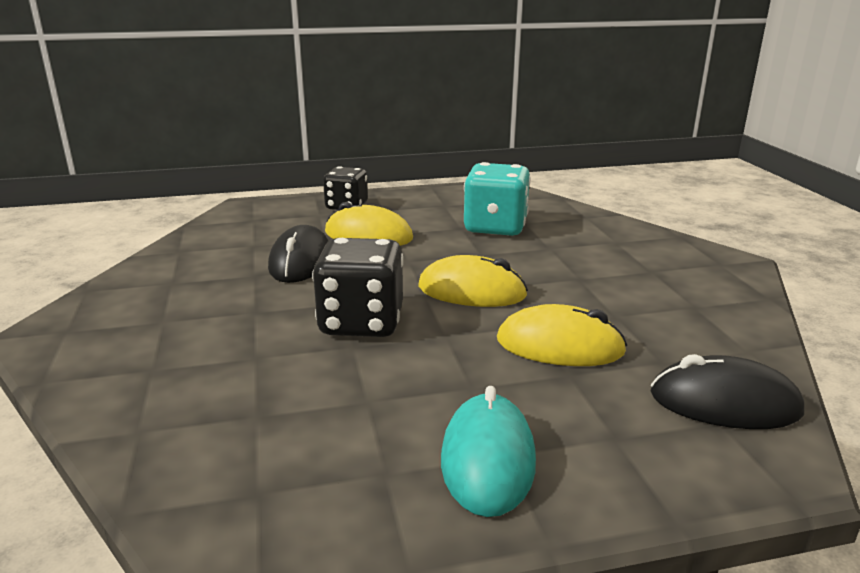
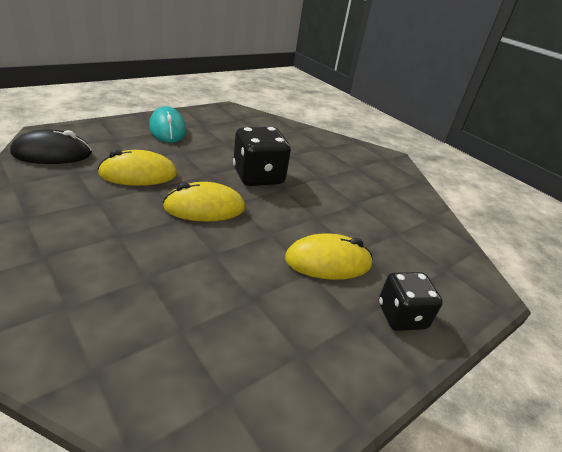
camera: 150 degrees right, 10 degrees up
(300, 261) = (343, 219): black mouse -> none
(495, 227) = (215, 307): turquoise dice -> none

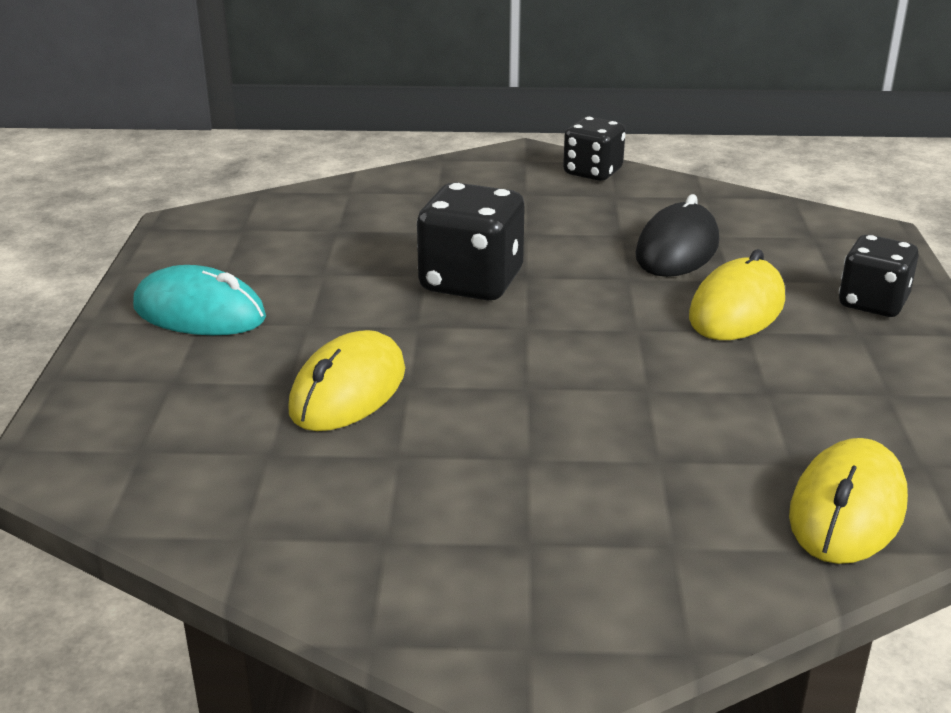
camera: 45 degrees left, 5 degrees down
(52, 154) = (162, 466): black mouse -> black mouse (677, 249)
(205, 208) = (519, 359): yellow mouse -> yellow mouse (847, 510)
(402, 179) = (592, 172): none -> black dice

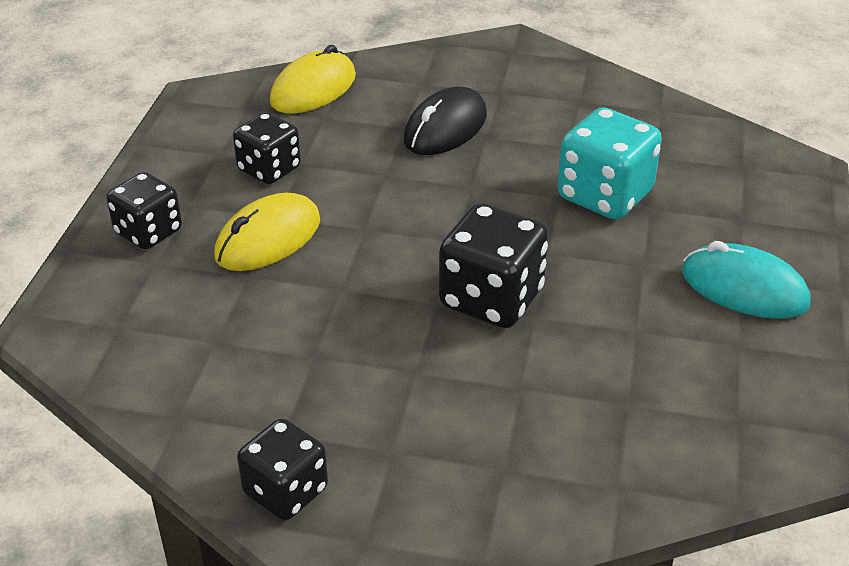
camera: 170 degrees left, 10 degrees up
(348, 390) = (604, 196): yellow mouse -> turquoise dice
(677, 249) = (271, 322): black mouse -> black mouse (445, 128)
(803, 379) = (269, 169): none -> black dice

